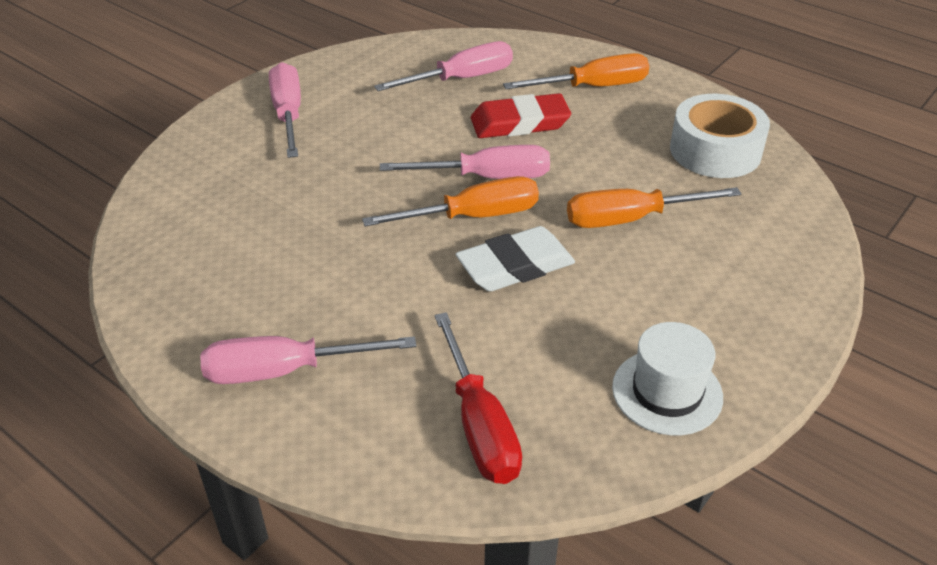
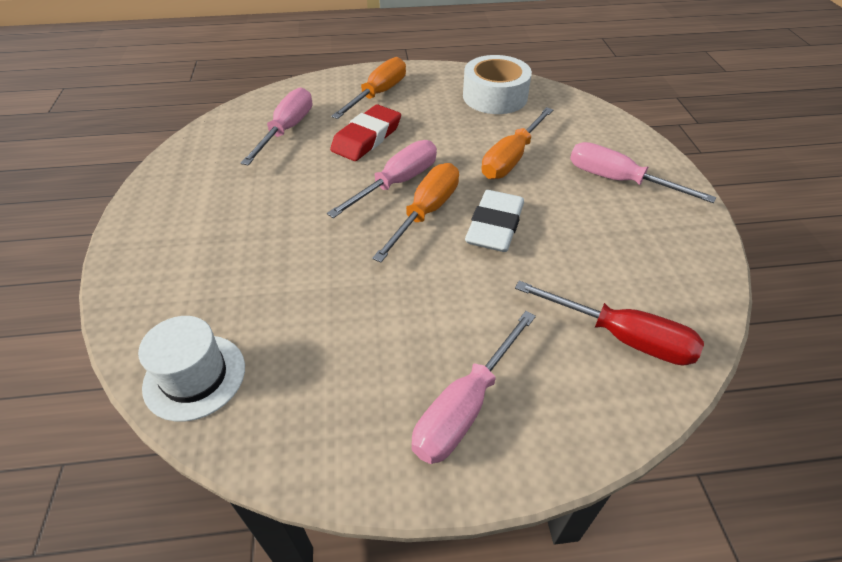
camera: 45 degrees left, 5 degrees up
(288, 114) = (186, 222): pink screwdriver -> pink screwdriver (618, 180)
(667, 392) = (668, 241): white hat -> white hat (195, 376)

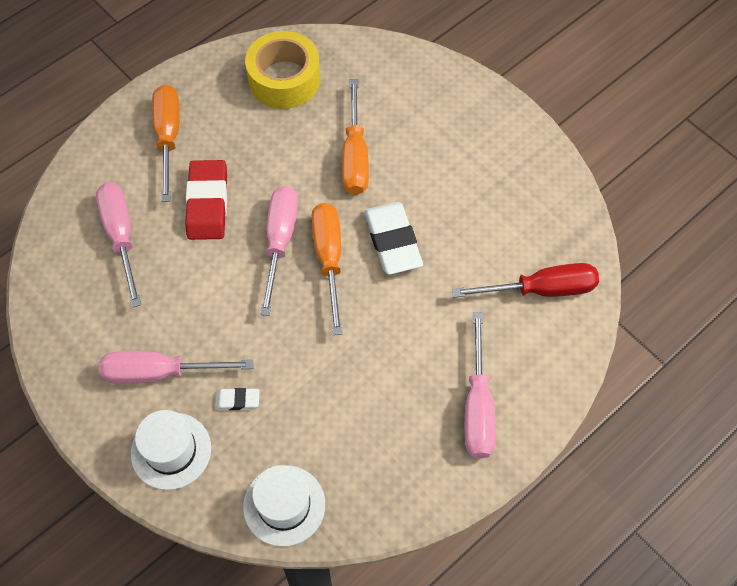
camera: 35 degrees left, 15 degrees up
(161, 275) = (171, 451): none -> white hat
(250, 269) = (237, 400): none -> white eraser
(495, 96) = (284, 79): white tape -> yellow tape
(618, 180) = (456, 133): pink screwdriver -> pink screwdriver (159, 373)

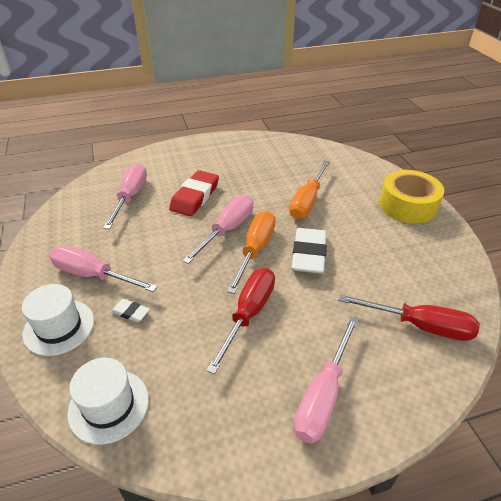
camera: 25 degrees right, 20 degrees down
(168, 137) = (195, 161): orange screwdriver -> none
(284, 79) = (283, 155): yellow tape -> yellow tape (408, 205)
(365, 348) = (249, 314): none -> red screwdriver

